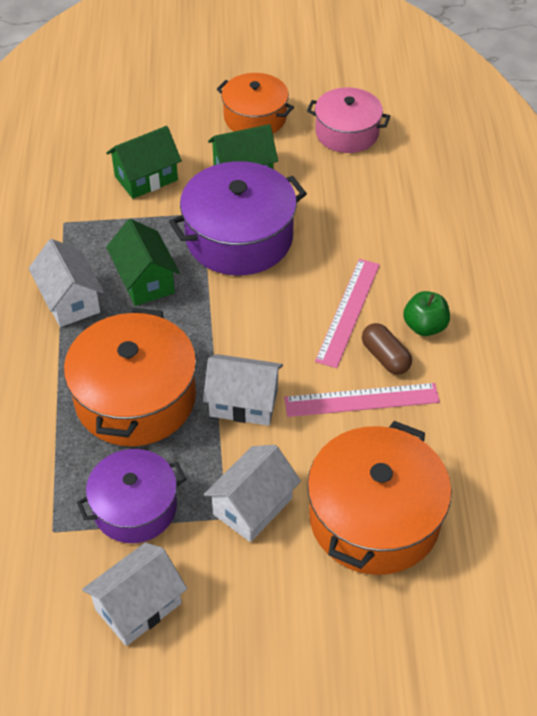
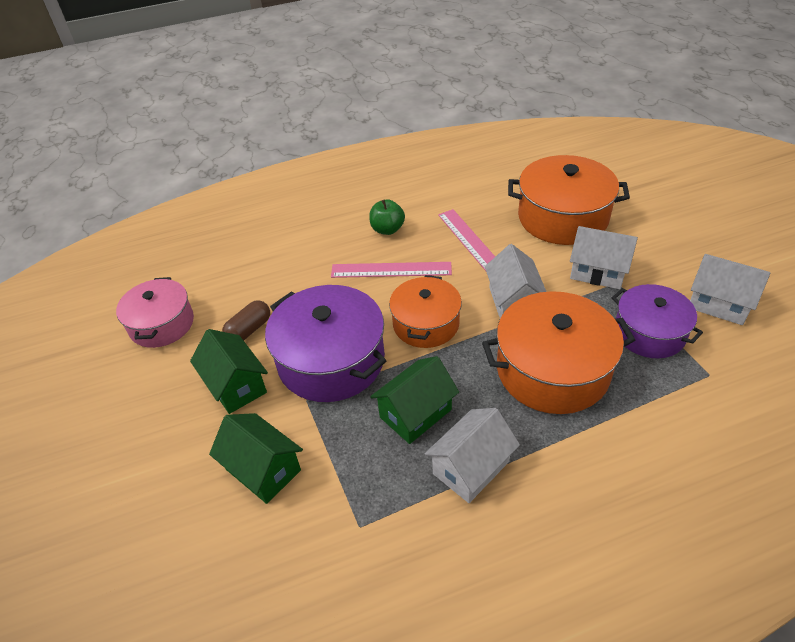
camera: 105 degrees left, 5 degrees down
(255, 117) = (142, 402): orange pot -> orange pot (426, 324)
(385, 357) = (427, 241): brown capsule -> brown capsule (249, 330)

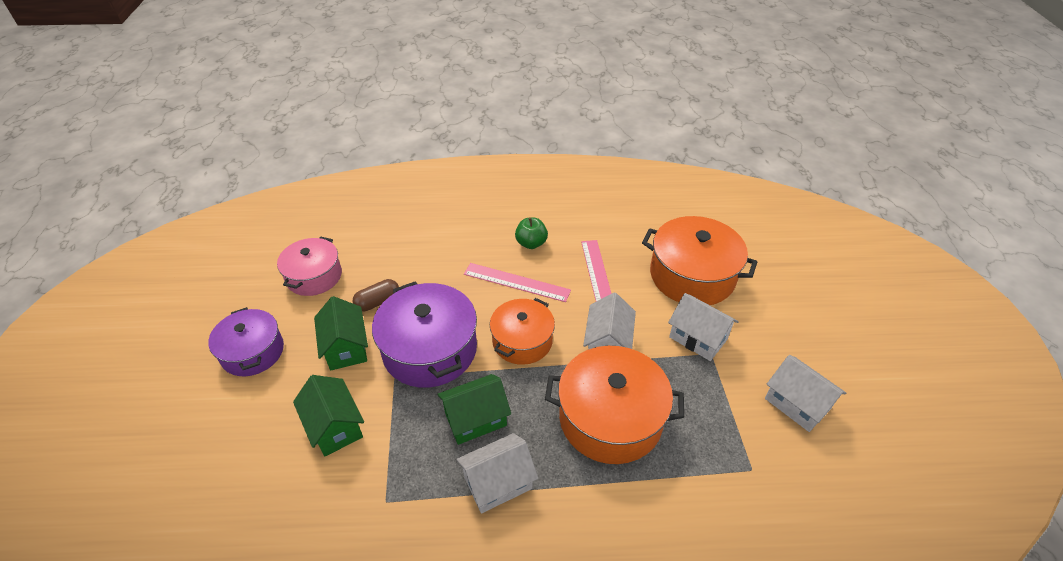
camera: 15 degrees right, 0 degrees up
(649, 333) = (716, 411): purple pot -> purple pot (253, 352)

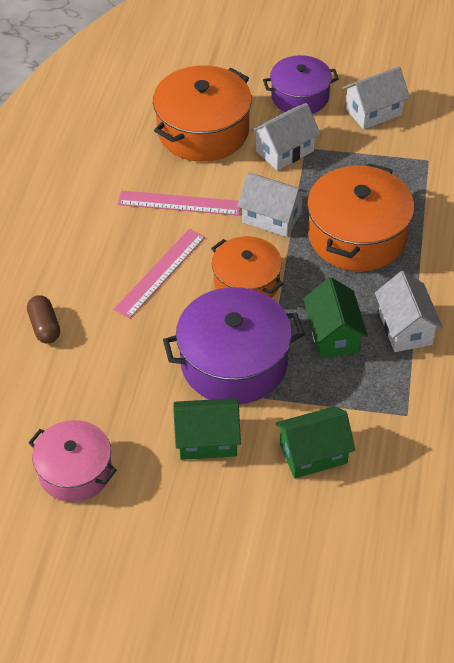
camera: 75 degrees left, 5 degrees up
(253, 352) = (184, 535): purple pot -> purple pot (300, 96)
(378, 302) = (145, 405): brown capsule -> brown capsule (45, 327)
(531, 243) = (102, 248): green apple -> none

